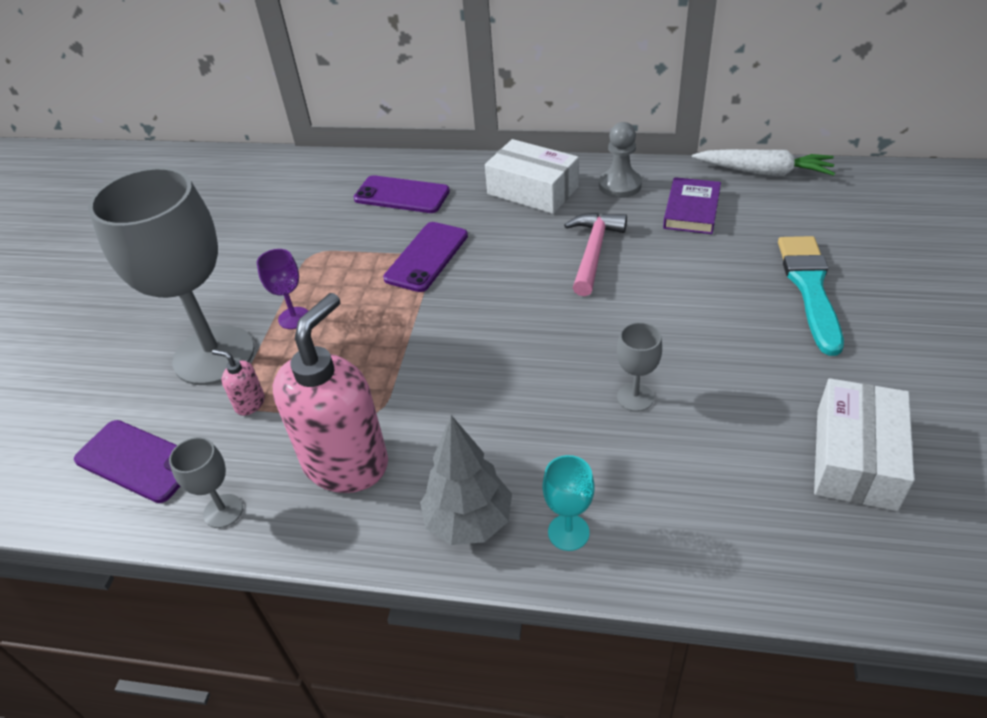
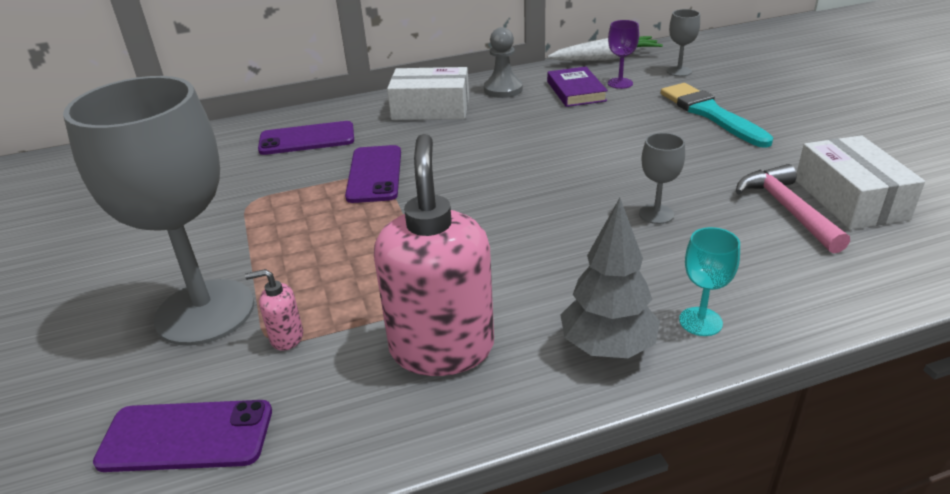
camera: 30 degrees left, 10 degrees down
(223, 511) = (339, 440): grey goblet -> grey goblet (679, 71)
(294, 318) = (275, 255): purple goblet -> purple goblet (620, 83)
(593, 252) = (524, 134): pink hammer -> pink hammer (787, 209)

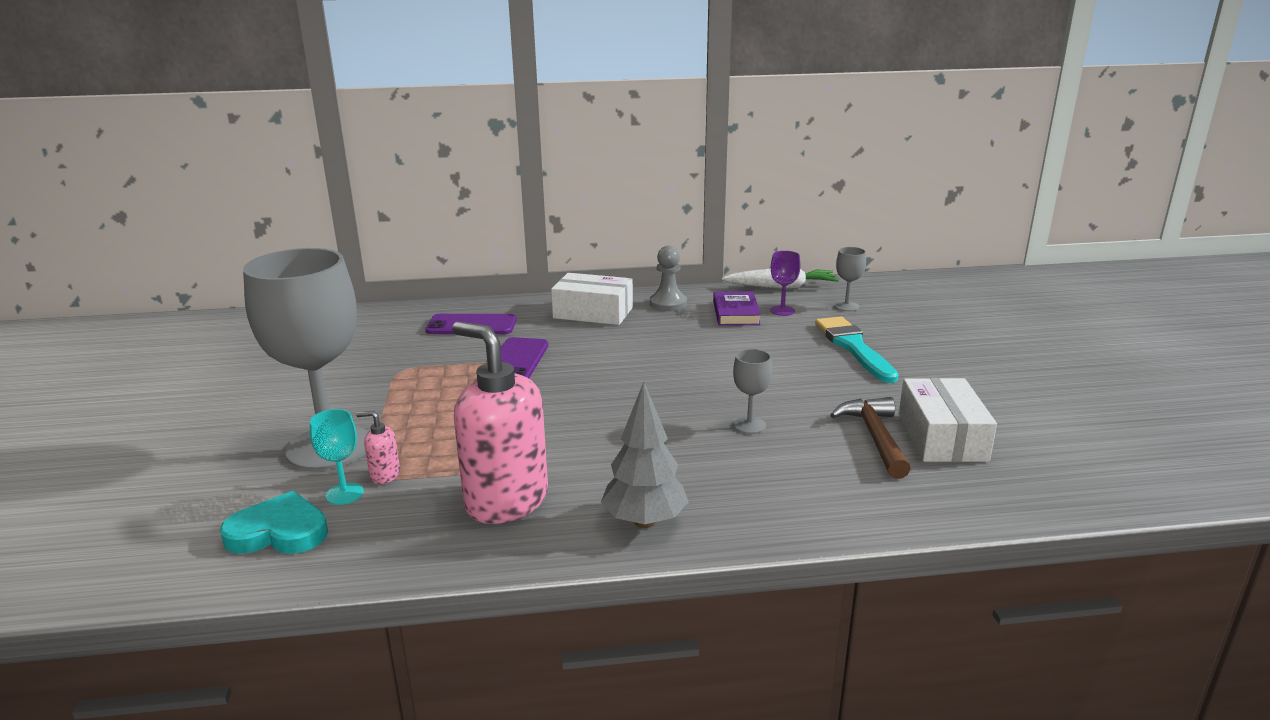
camera: 10 degrees right, 10 degrees down
(186, 436) = (279, 532): purple phone -> turquoise heart
(442, 348) = (506, 501): pink soap dispenser -> pink soap dispenser turned 60 degrees counterclockwise
(700, 321) = (737, 514): turquoise goblet -> turquoise goblet (344, 494)
(787, 209) = (875, 437): pink hammer -> brown hammer

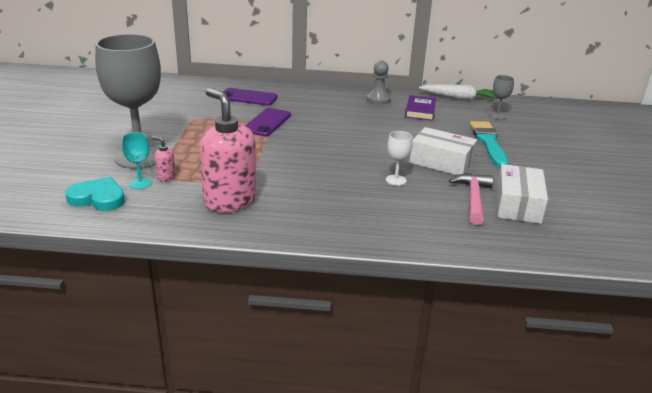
camera: 10 degrees right, 5 degrees up
(593, 313) = (327, 99): white box -> white box (441, 162)
(645, 521) = (306, 224): grey tree -> none
(749, 425) = (396, 180): grey goblet -> white goblet
(782, 310) = (452, 113): purple goblet -> none
(875, 437) = (473, 199): brown hammer -> pink hammer

